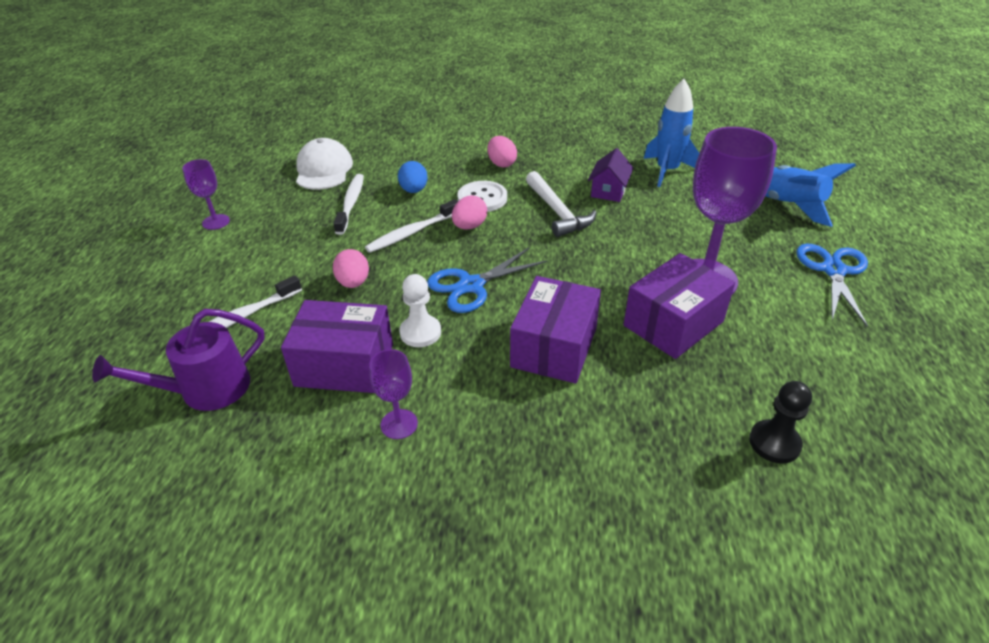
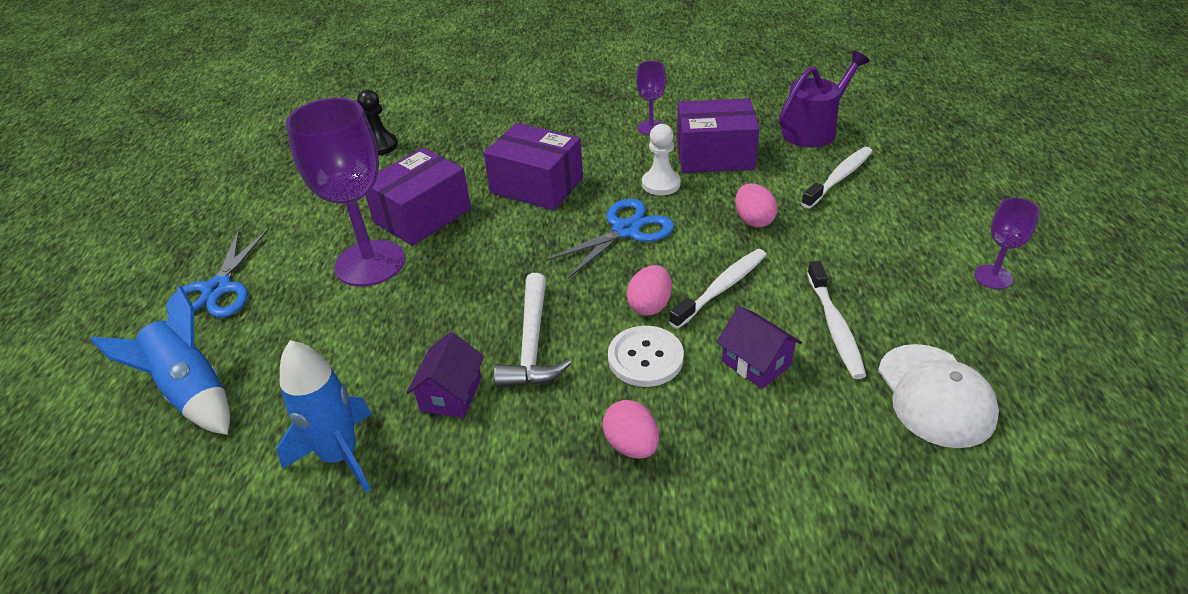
camera: 175 degrees right, 0 degrees up
(414, 190) = (756, 363): blue egg -> purple house
(554, 347) = (537, 185): purple box -> purple box turned 75 degrees counterclockwise
(557, 211) = (532, 343): white hammer -> white hammer turned 150 degrees counterclockwise

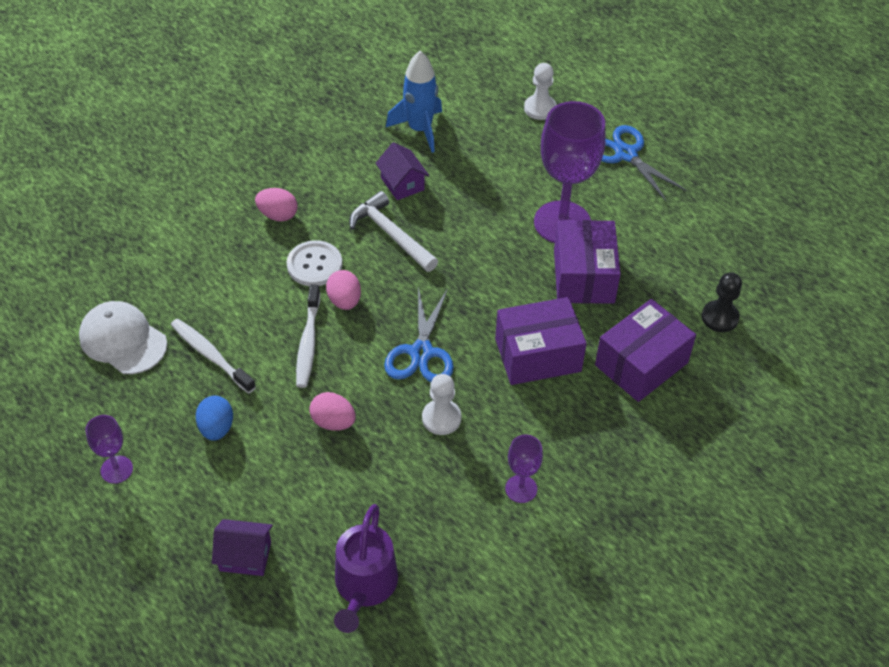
camera: 135 degrees right, 10 degrees up
(191, 392) = (540, 108): blue rocket -> white pawn
(715, 155) = (428, 485): purple box -> purple box (641, 364)
(756, 363) = (244, 300): purple house -> purple house (245, 556)
(839, 178) = (296, 521): white toothbrush -> none
(869, 264) = (216, 428): none -> blue egg

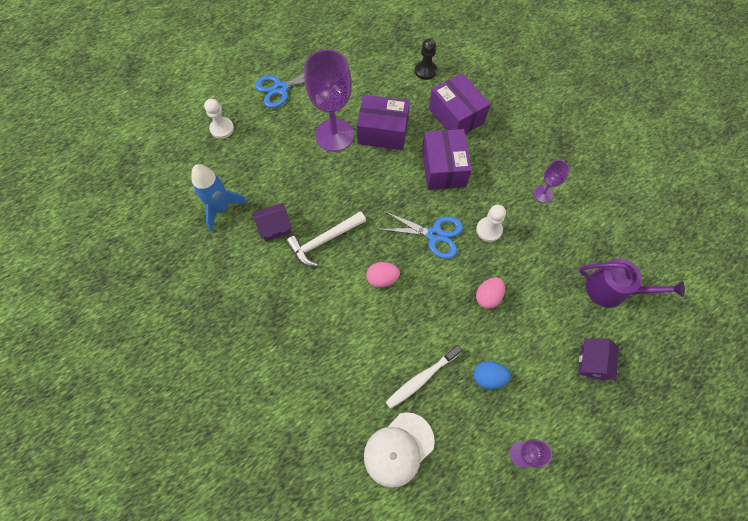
camera: 80 degrees left, 15 degrees up
(278, 215) = (287, 319): pink egg -> none
(308, 342) = (417, 307): white toothbrush -> none
(314, 265) = (344, 296): white button -> none

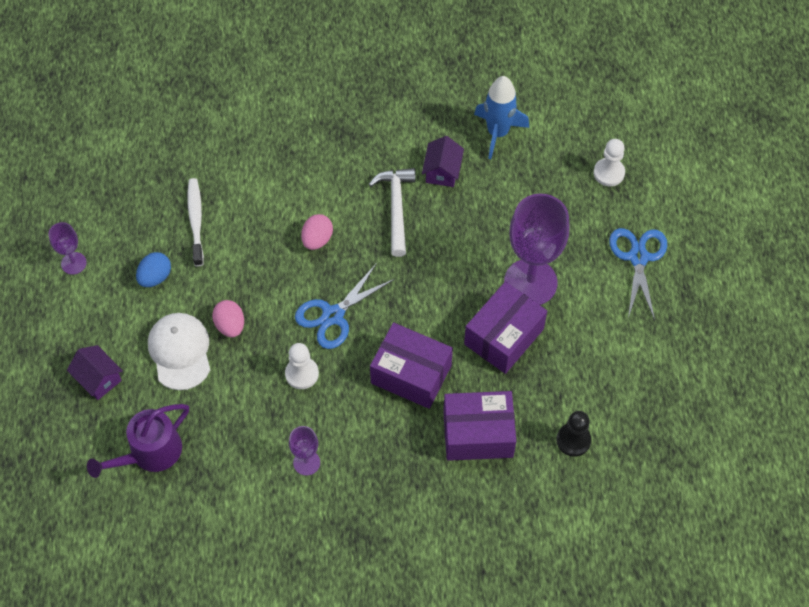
camera: 120 degrees right, 5 degrees down
(398, 449) = (151, 171): white cap -> white cap (180, 352)

